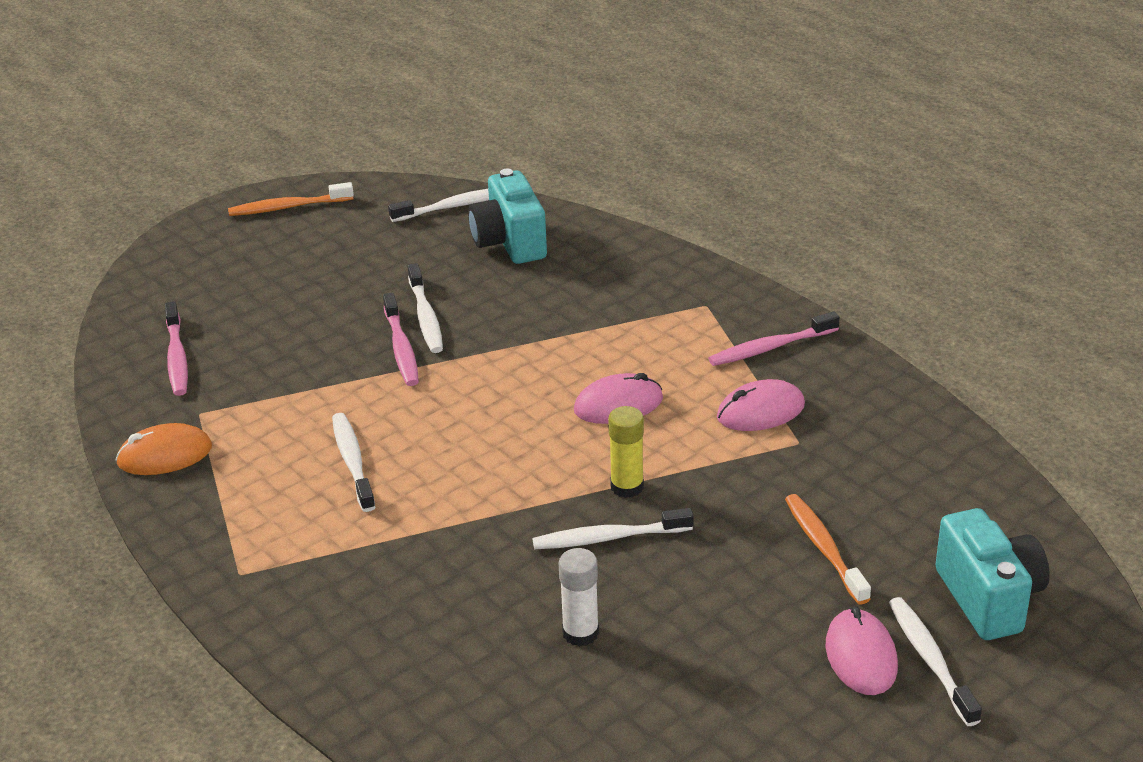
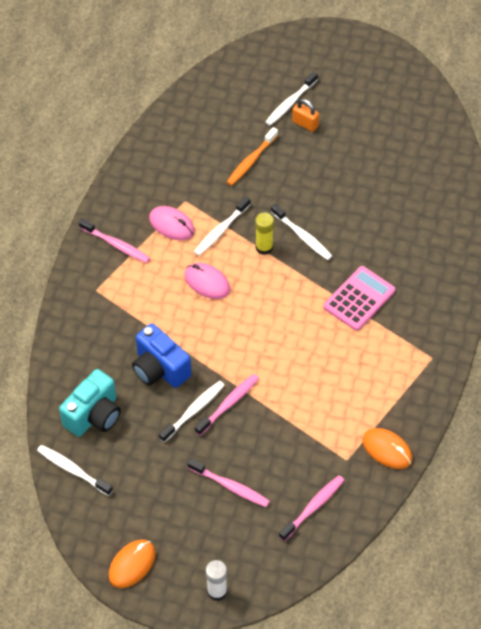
camera: 125 degrees left, 20 degrees up
(288, 207) = (132, 564): orange toothbrush -> orange mouse
(289, 306) = (230, 486): none -> pink toothbrush
(353, 462) = (329, 364): white toothbrush -> white toothbrush (221, 230)
(427, 545) = (359, 299): none -> pink calculator
(519, 313) = (160, 369): none -> blue camera
(580, 633) = (365, 215): white glue stick -> white glue stick (217, 591)
(861, 656) = (305, 124): pink mouse -> orange padlock
(989, 598) = (241, 99): turquoise camera -> none

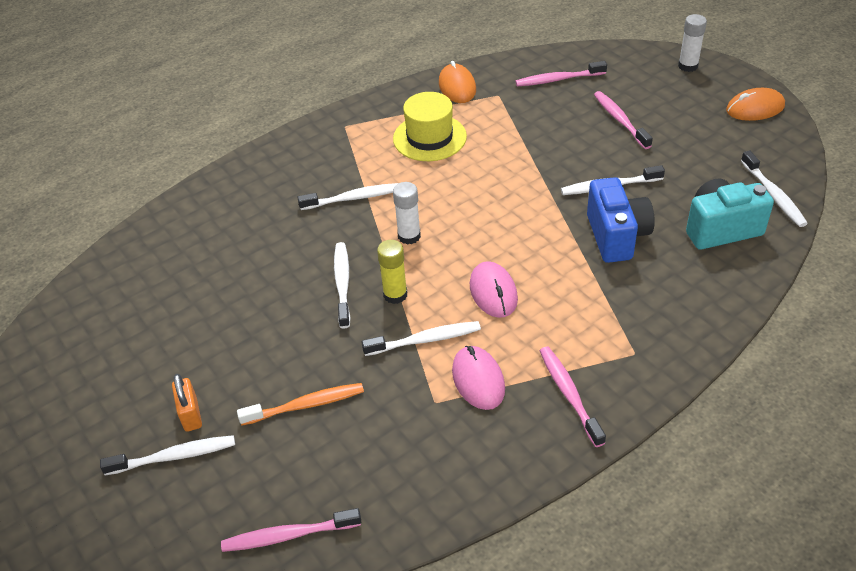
camera: 140 degrees left, 10 degrees down
(228, 404) = (568, 176): pink toothbrush -> pink toothbrush (288, 535)
(294, 291) = (409, 236): none -> white glue stick
(358, 383) = (429, 137): none -> yellow hat
(359, 299) = (353, 198): pink calculator -> white toothbrush

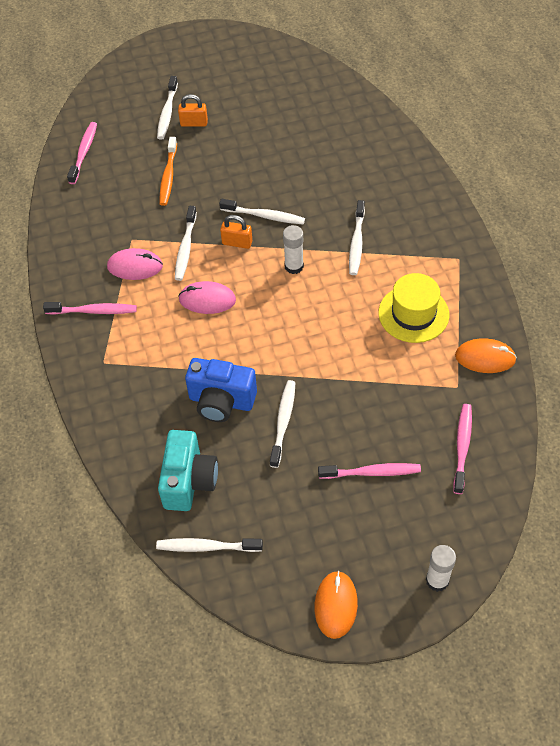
camera: 110 degrees right, 10 degrees up
(395, 294) = (237, 243): yellow glue stick -> orange padlock

